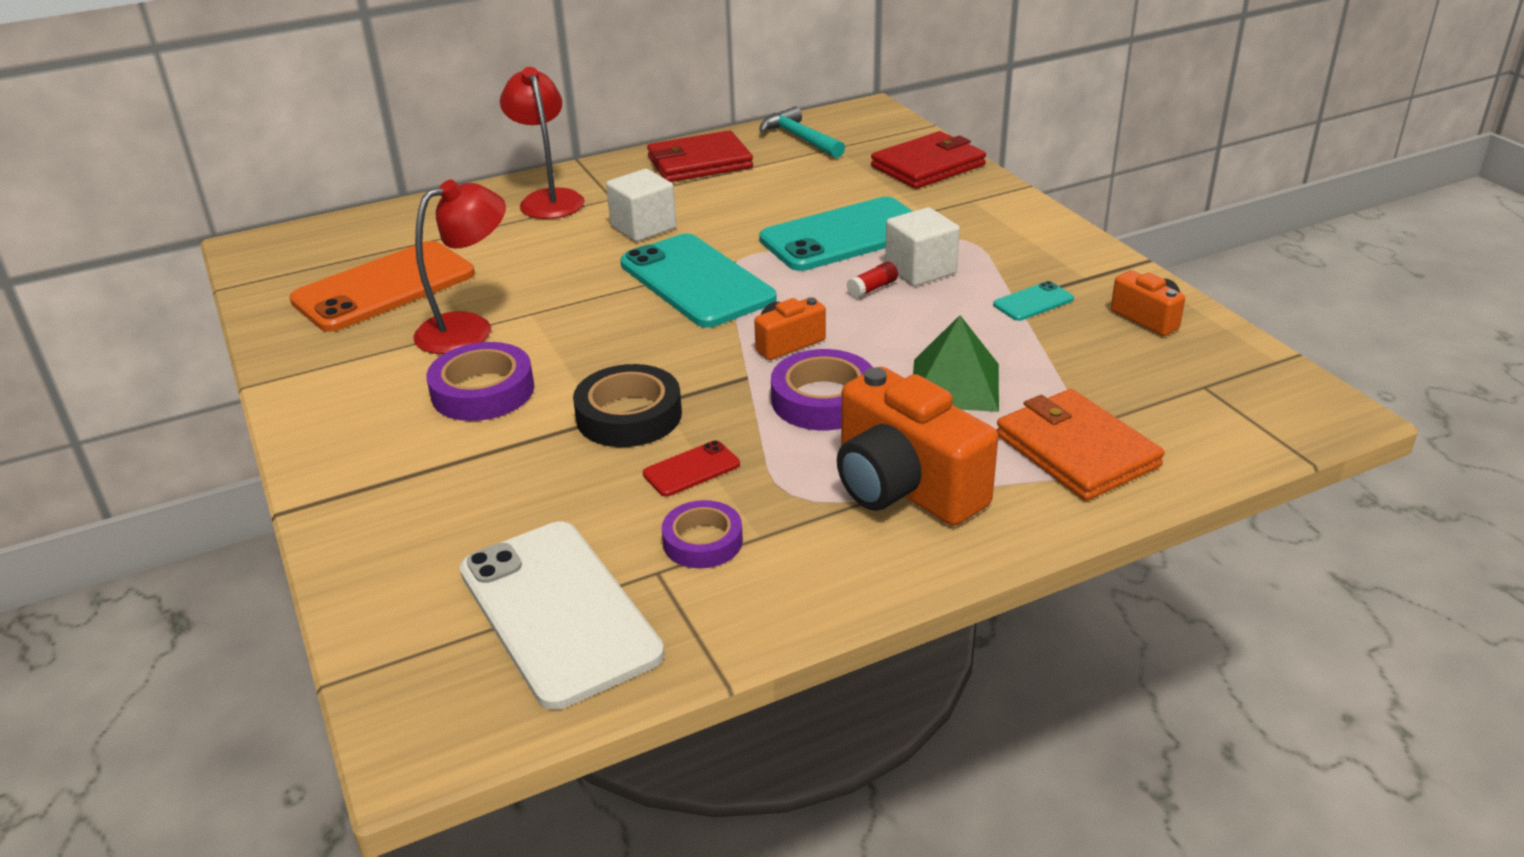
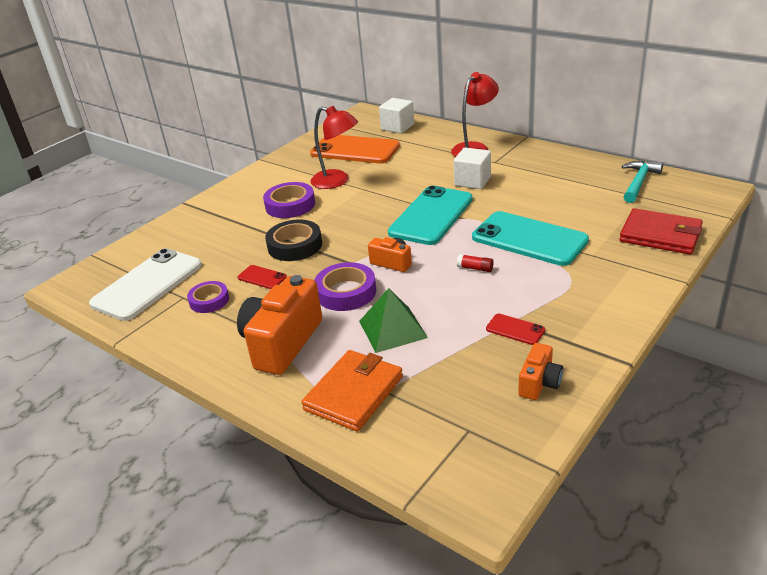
camera: 65 degrees right, 0 degrees up
(699, 162) = (565, 167): red wallet -> none
(920, 270) = (514, 277): white cube -> white cube (397, 127)
(1033, 302) = (515, 329): turquoise phone -> red phone

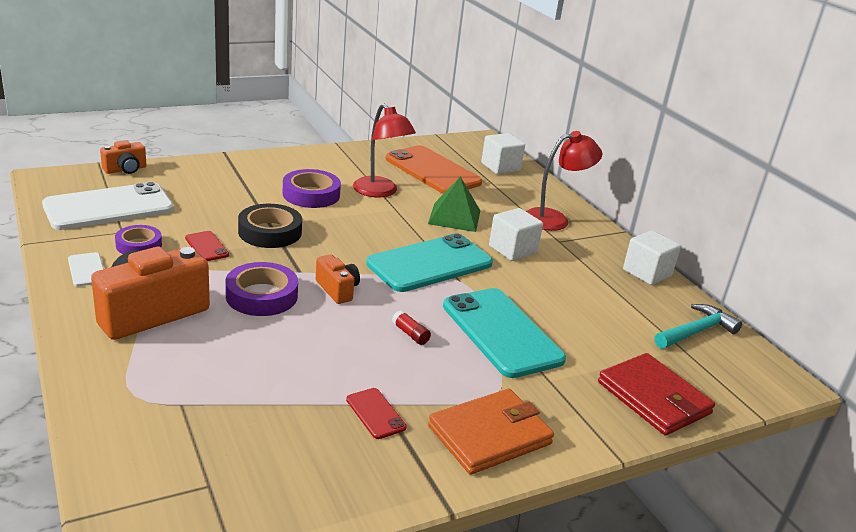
camera: 20 degrees right, 5 degrees down
(193, 337) = (87, 270): none -> white phone
(354, 393) = (152, 391): orange wallet -> orange wallet (490, 435)
(392, 329) = (260, 351): green pyramid -> green pyramid (454, 217)
(539, 383) = (333, 479): orange camera -> orange camera (125, 169)
(570, 158) = (647, 273): none -> white cube

